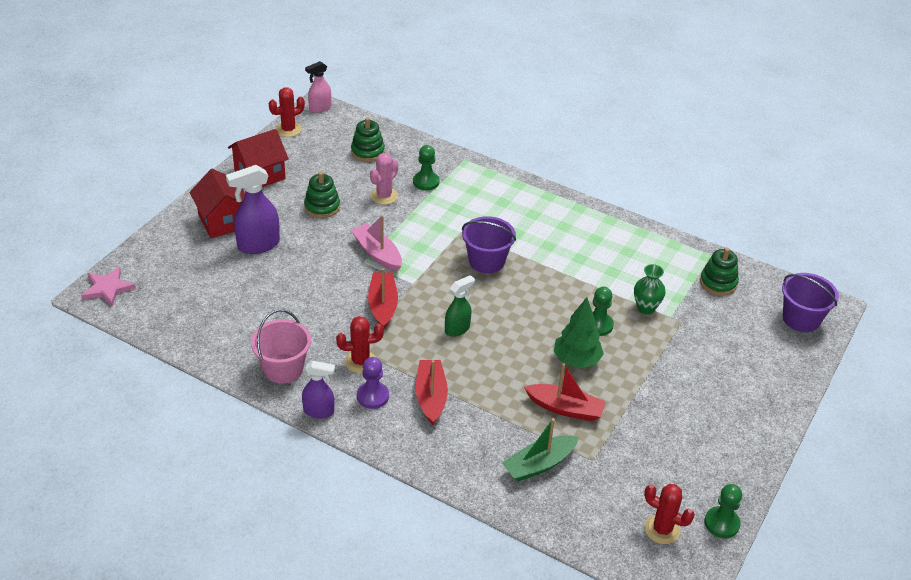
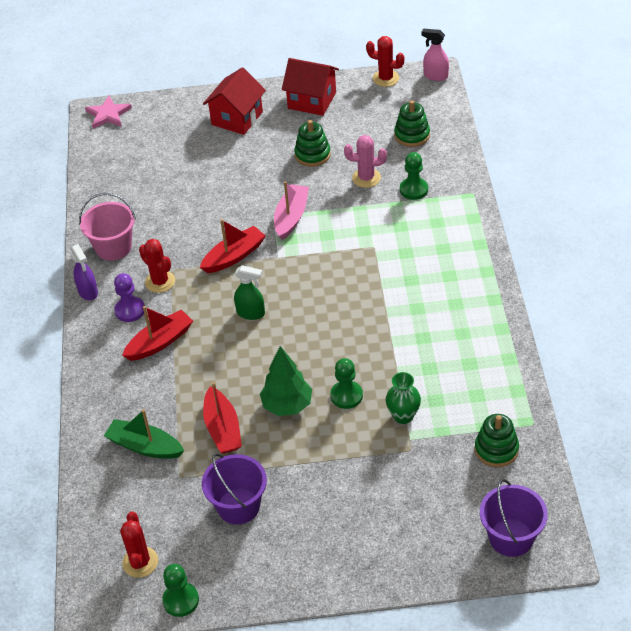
camera: 60 degrees right, 5 degrees up
(258, 245) = (230, 151): purple spray bottle -> none
(486, 261) = (352, 283): purple bucket -> purple bucket (238, 506)

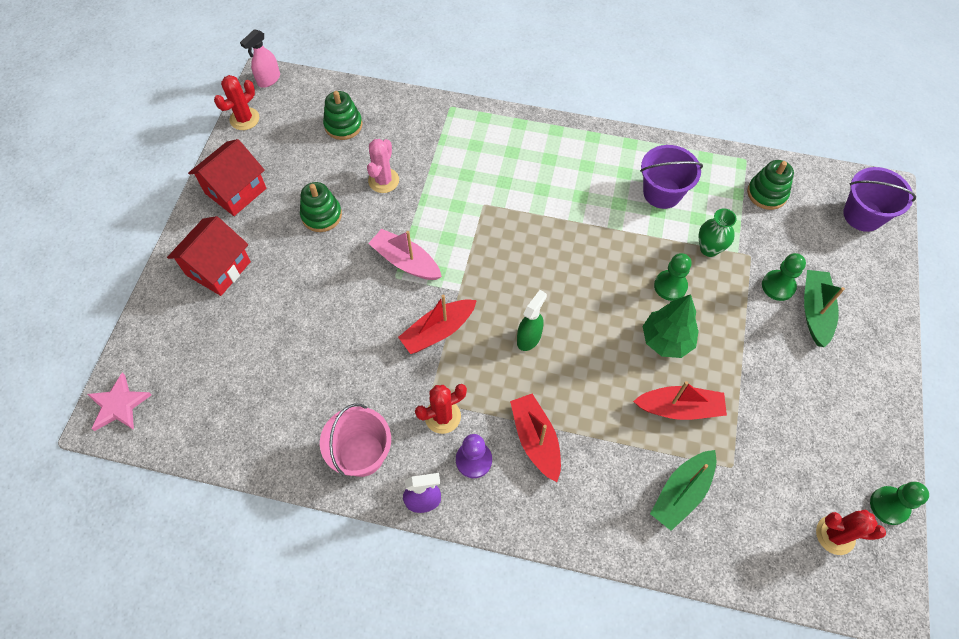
camera: 75 degrees left, 15 degrees up
(234, 256) = (438, 331): red boat -> red boat turned 105 degrees counterclockwise
(237, 118) = (218, 268): red house -> red house turned 75 degrees clockwise
(238, 506) = (783, 420): purple bucket -> purple bucket (662, 193)
(368, 513) = (815, 311): none -> green boat
(413, 189) = (421, 148): green pawn -> green pawn (778, 286)

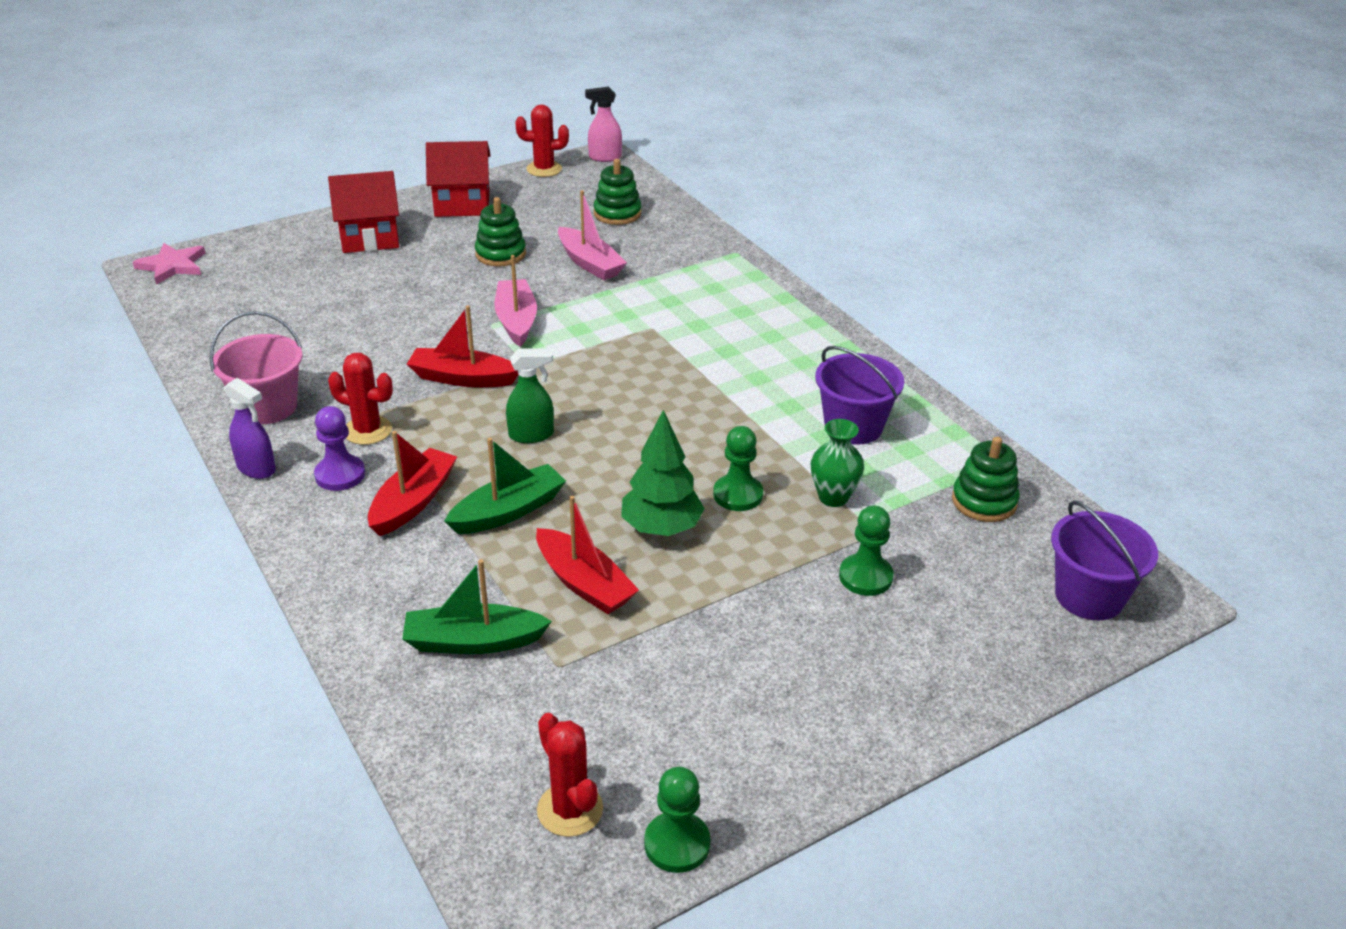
camera: 45 degrees right, 25 degrees down
(383, 180) = (590, 263): pink cactus -> pink boat
(815, 311) = (876, 626): green boat -> green boat (508, 511)

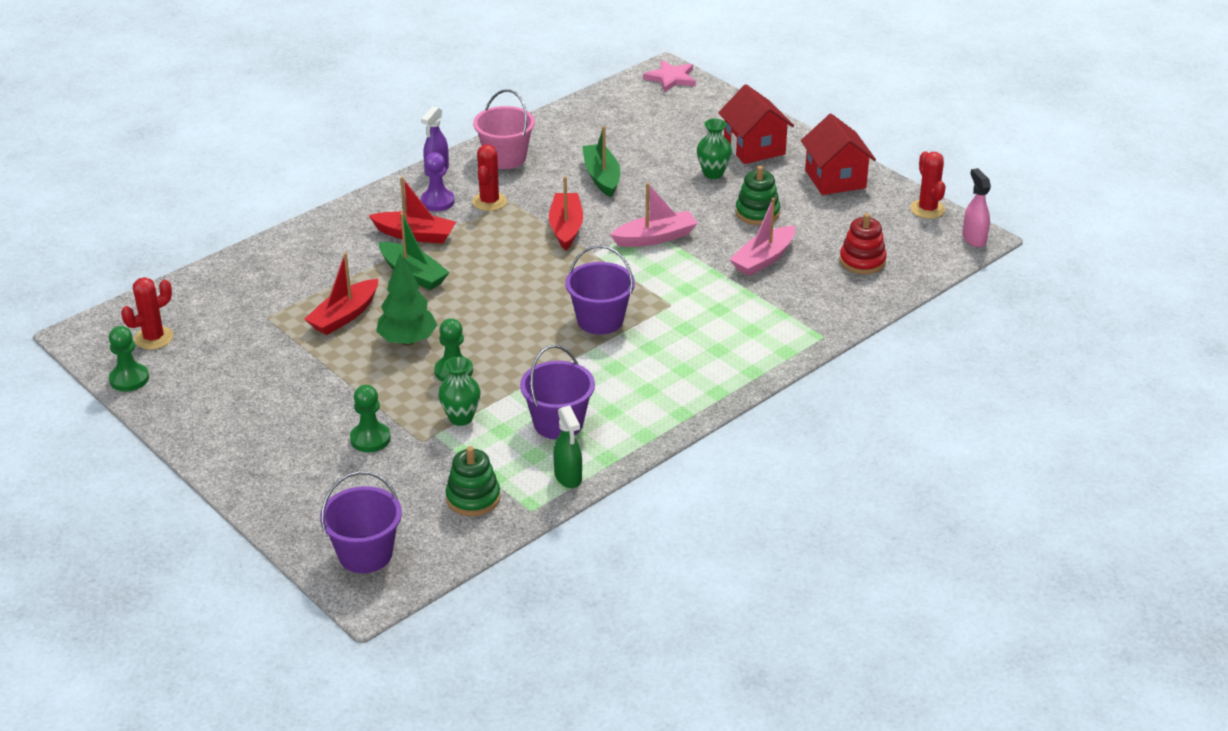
camera: 80 degrees right, 0 degrees up
(405, 268) = (713, 173): none -> green vase
(473, 641) = (285, 282): green boat -> green boat (602, 177)
(531, 435) = (503, 269): green spray bottle -> green spray bottle (568, 477)
(617, 214) = (862, 261): green stacking toy -> red stacking toy
(666, 376) = (600, 320): none -> purple bucket

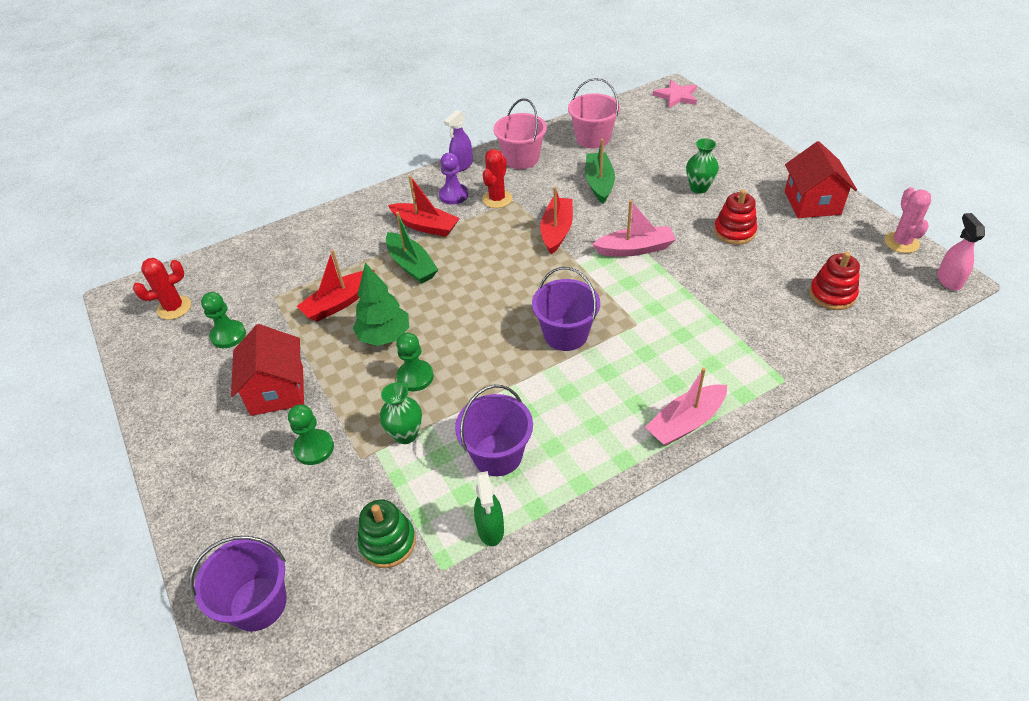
camera: 15 degrees right, 10 degrees up
(129, 379) = (136, 349): green pawn -> green pawn (228, 335)
(583, 131) = (593, 138): none -> pink bucket
(754, 148) = (739, 165): red house -> red house (277, 390)
(757, 213) = (734, 231): green stacking toy -> red stacking toy
(763, 259) = (734, 282): pink boat -> pink boat (685, 422)
(927, 209) = (901, 242): red cactus -> pink cactus

